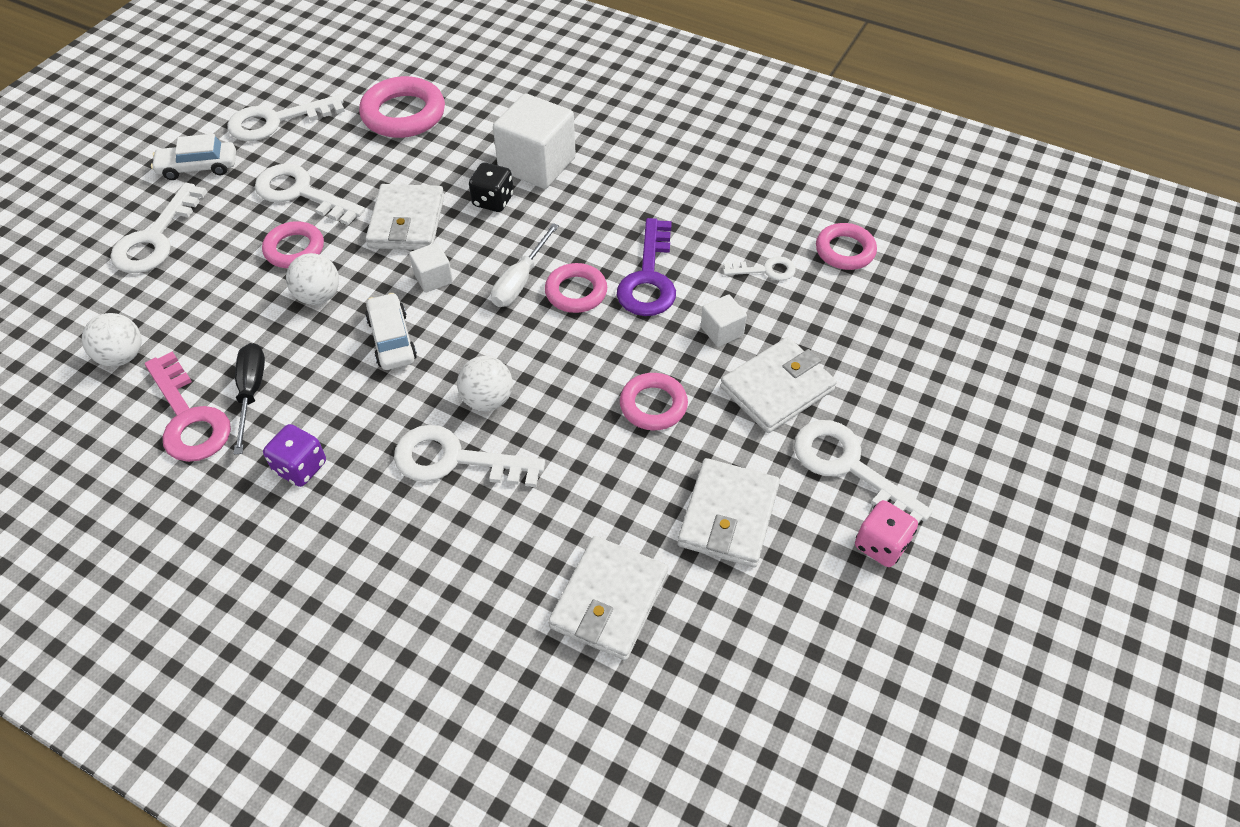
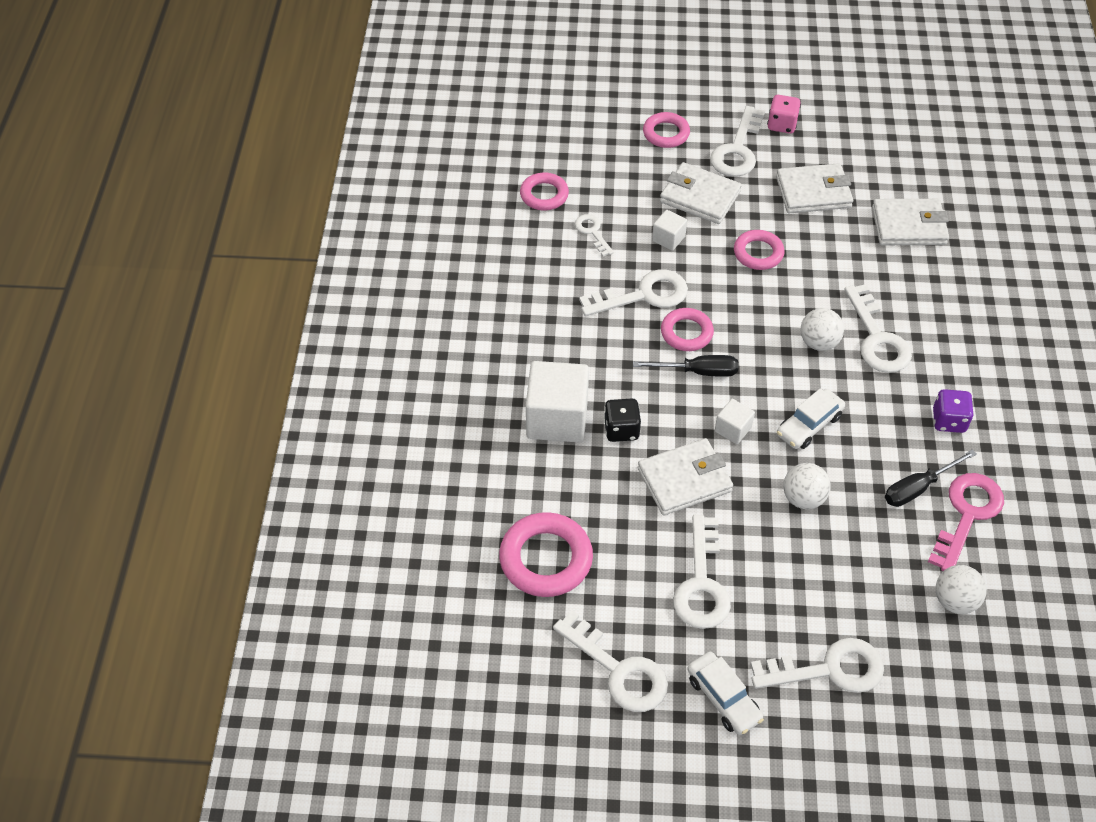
camera: 115 degrees left, 0 degrees up
(294, 249) = (768, 547): pink ring -> pink ring (666, 133)
(520, 281) = (698, 372): white screwdriver -> black screwdriver
(649, 278) = (644, 295): purple key -> white key

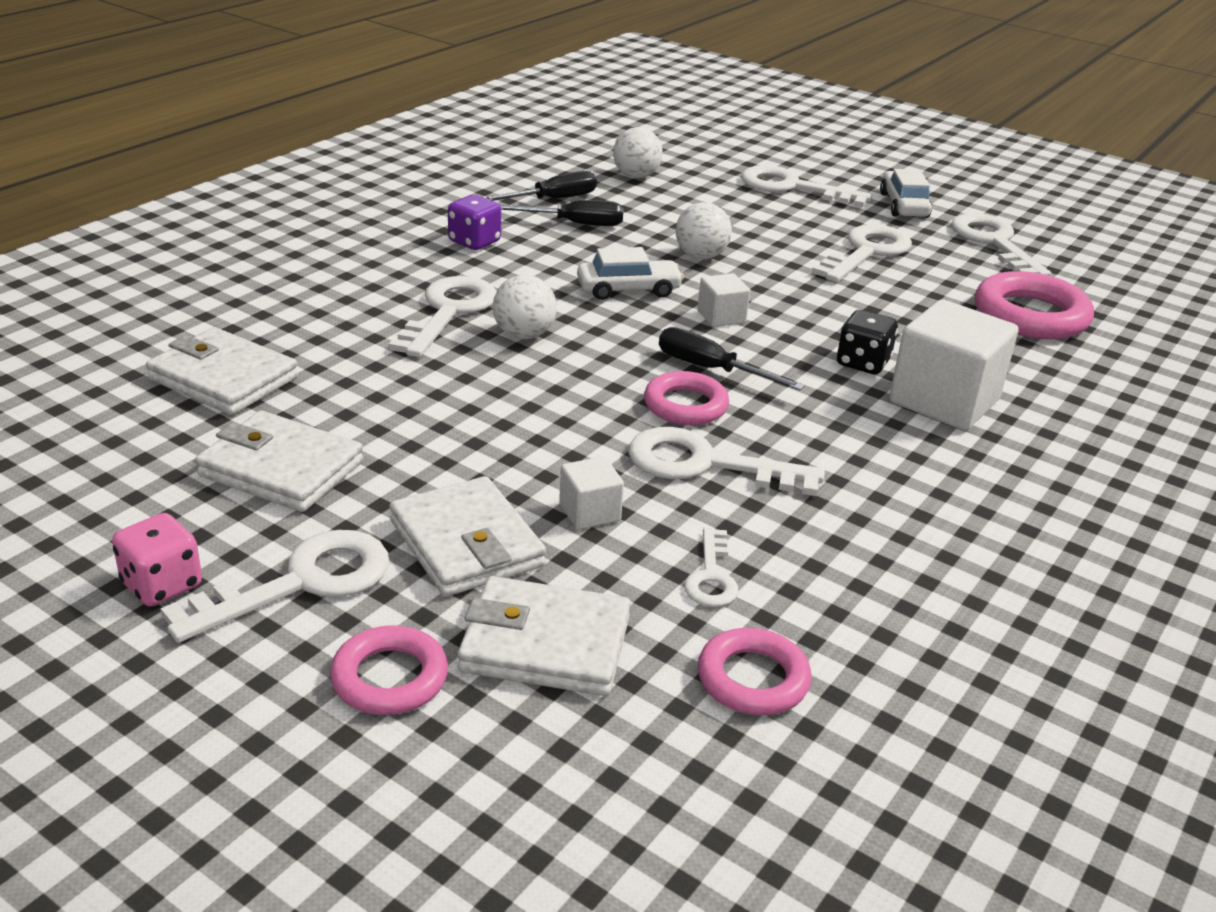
camera: 150 degrees left, 20 degrees down
(684, 480) = (819, 307): white wallet -> white wallet (545, 644)
(758, 253) = (475, 438): pink ring -> none
(967, 515) = (553, 200): pink key -> black screwdriver

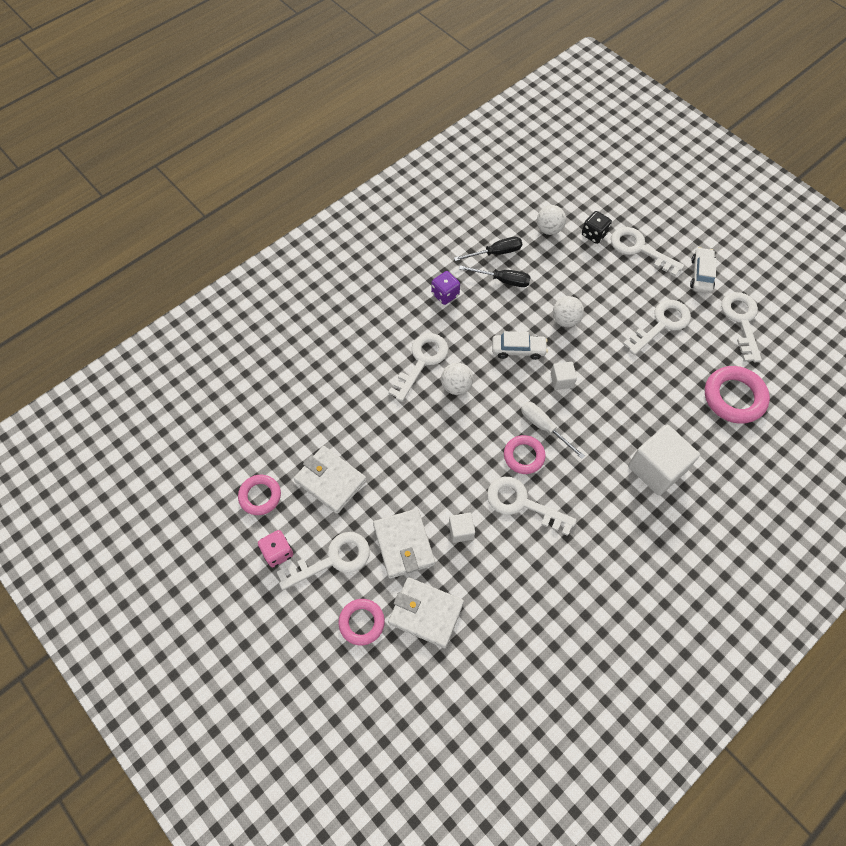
camera: 15 degrees right, 30 degrees up
(224, 378) = (309, 407): white wallet -> none
(711, 369) = (544, 427): black screwdriver -> white screwdriver
(711, 576) = (505, 582): white key -> none
(752, 679) = (506, 648): pink ring -> pink ring (260, 496)
(862, 363) = (624, 431): black dice -> black dice (594, 234)

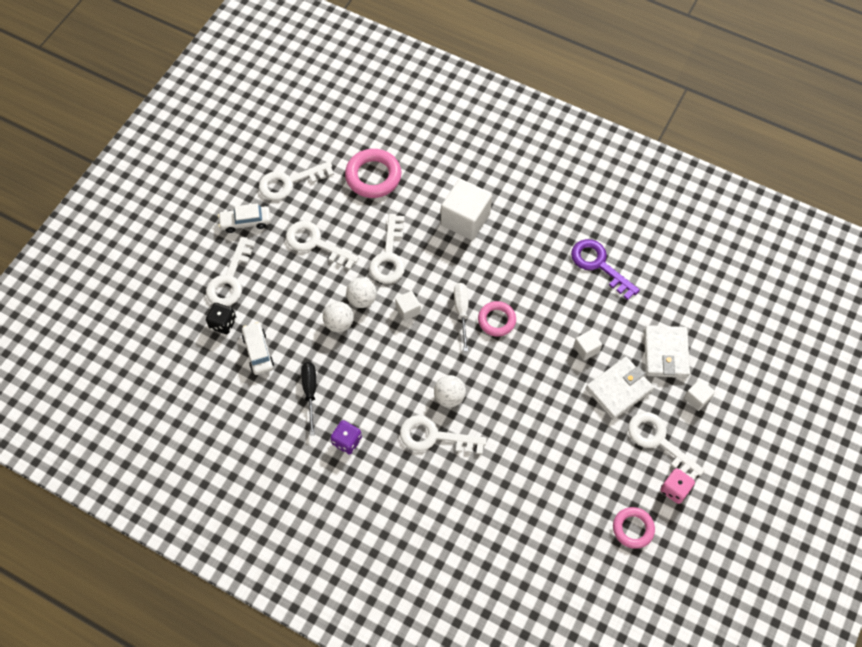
camera: 110 degrees left, 0 degrees up
(330, 481) = (590, 472): white wallet -> none
(361, 622) = (697, 398): pink ring -> white cube
(496, 253) = (276, 409): black screwdriver -> none
(518, 350) = (388, 355): white car -> white car (258, 352)
(522, 503) = (541, 310): white key -> white key (389, 256)
(544, 427) = (462, 312): white screwdriver -> white screwdriver turned 150 degrees clockwise
(549, 229) = (229, 367): white ball -> white ball (362, 299)
(559, 588) = (599, 265): none -> purple key

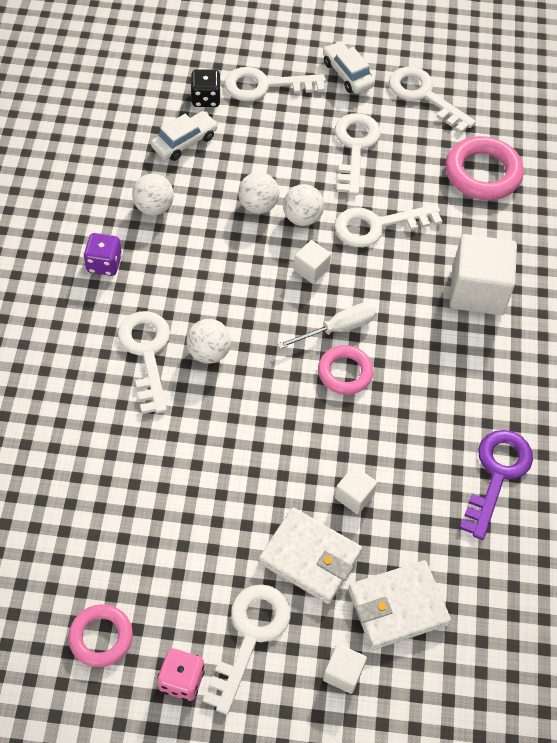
camera: 65 degrees right, 5 degrees down
(310, 392) = (154, 207): black screwdriver -> white ball

